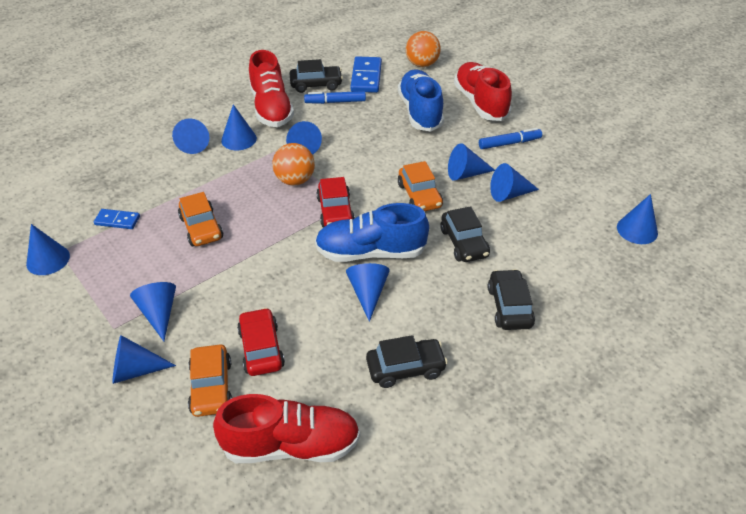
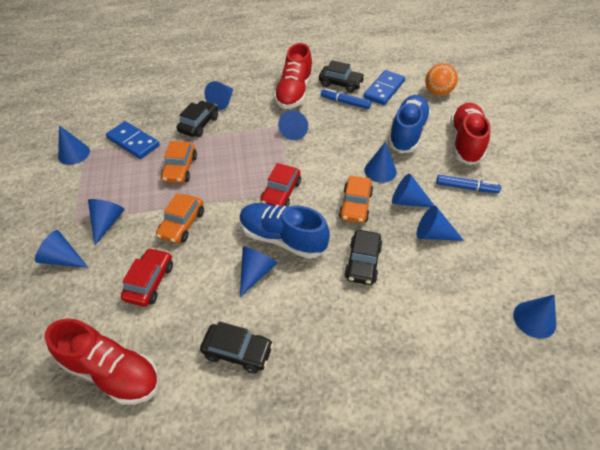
camera: 30 degrees right, 5 degrees up
(117, 220) = (133, 142): blue domino -> blue domino, size x1.69
(211, 387) = (97, 296): orange car -> orange car (182, 224)
(239, 139) = (254, 109): blue cone -> blue cone (380, 171)
(295, 180) = (270, 156): orange ball -> none
(509, 307) = (360, 339): black car -> black car (199, 124)

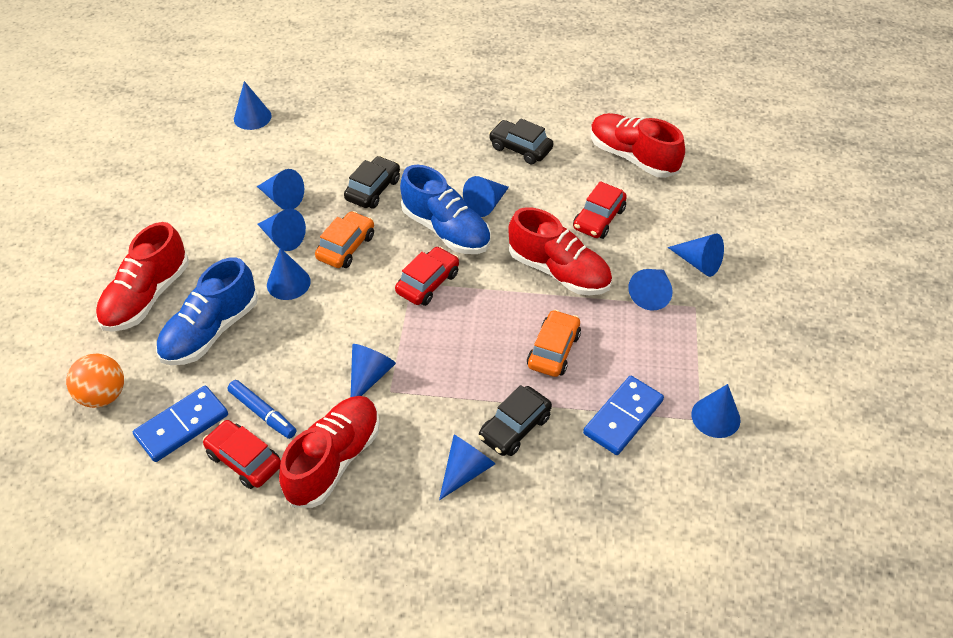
camera: 165 degrees left, 0 degrees up
(133, 142) = (623, 417): blue domino -> blue domino turned 75 degrees clockwise
(182, 224) = (559, 271): orange car -> red shoe
(341, 84) = (244, 460): black car -> red car
(466, 187) = (203, 238): blue marker -> none

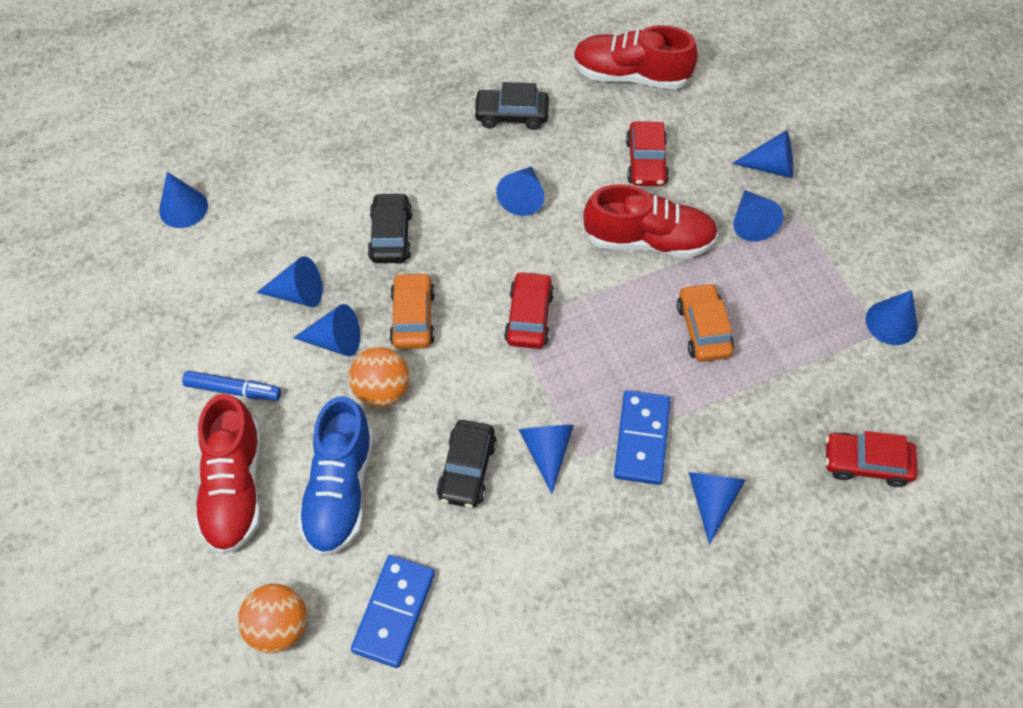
camera: 30 degrees left, 10 degrees up
(244, 460) = (489, 611): red car -> red car (866, 463)
(263, 413) = (468, 550): blue marker -> blue marker (233, 390)
(288, 283) = (382, 390): blue cone -> orange ball
(334, 460) = (579, 560): red shoe -> none
(446, 230) = (504, 247): blue shoe -> none
(514, 427) = (724, 430): black car -> black car (467, 469)
(623, 417) = (813, 366): blue domino -> blue domino (642, 439)

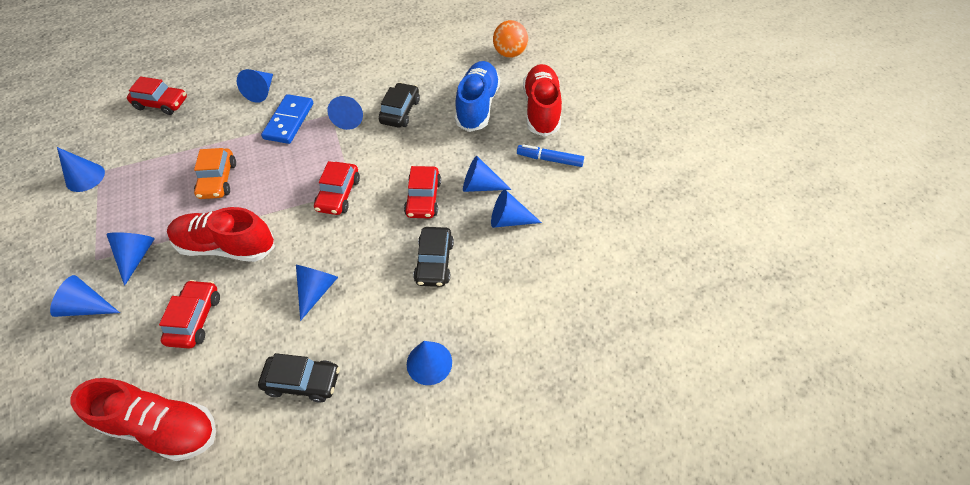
camera: 175 degrees left, 5 degrees down
(183, 208) = (615, 298): blue cone -> blue cone (429, 363)
(382, 390) = (449, 154): orange ball -> none
(394, 612) = (449, 56): blue domino -> none
(413, 317) = (423, 198): orange car -> red car

